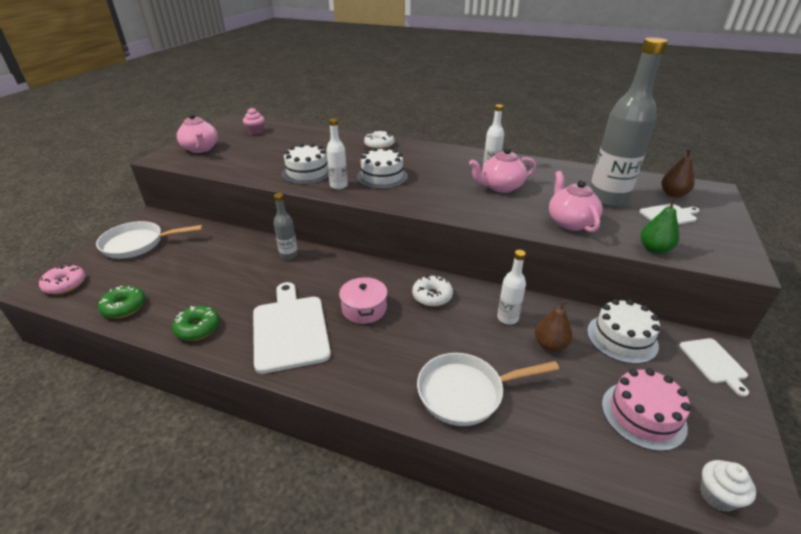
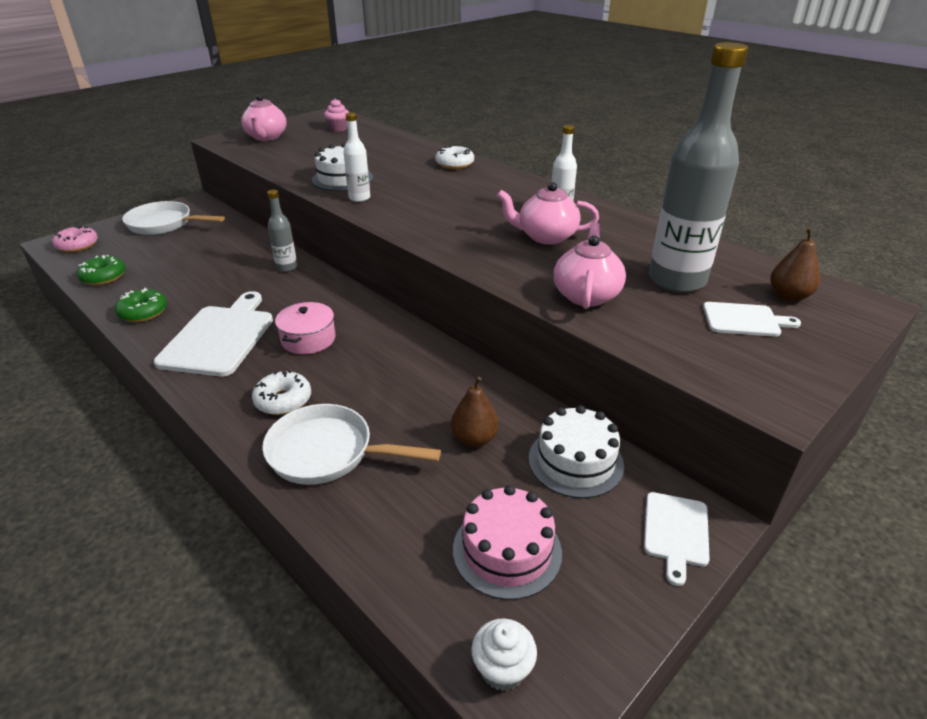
camera: 25 degrees right, 0 degrees up
(382, 177) = (417, 198): white cake -> none
(432, 296) = (392, 347): white donut -> white donut (283, 400)
(507, 318) = (454, 395): white bottle -> none
(654, 249) = (663, 353): green pear -> none

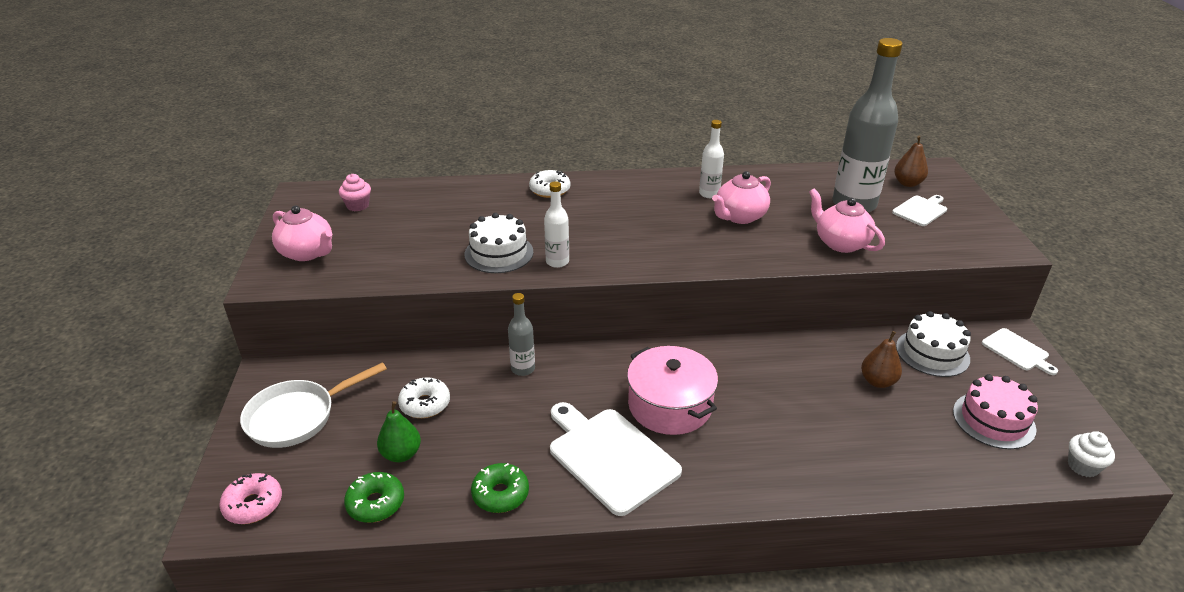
camera: 50 degrees left, 0 degrees up
(156, 266) = (401, 454): none -> green pear
(283, 400) = (750, 454): white donut -> white donut (425, 404)
(308, 339) = (670, 405): pink pot -> pink pot, size x1.53
(327, 452) = (839, 456): white pan -> none

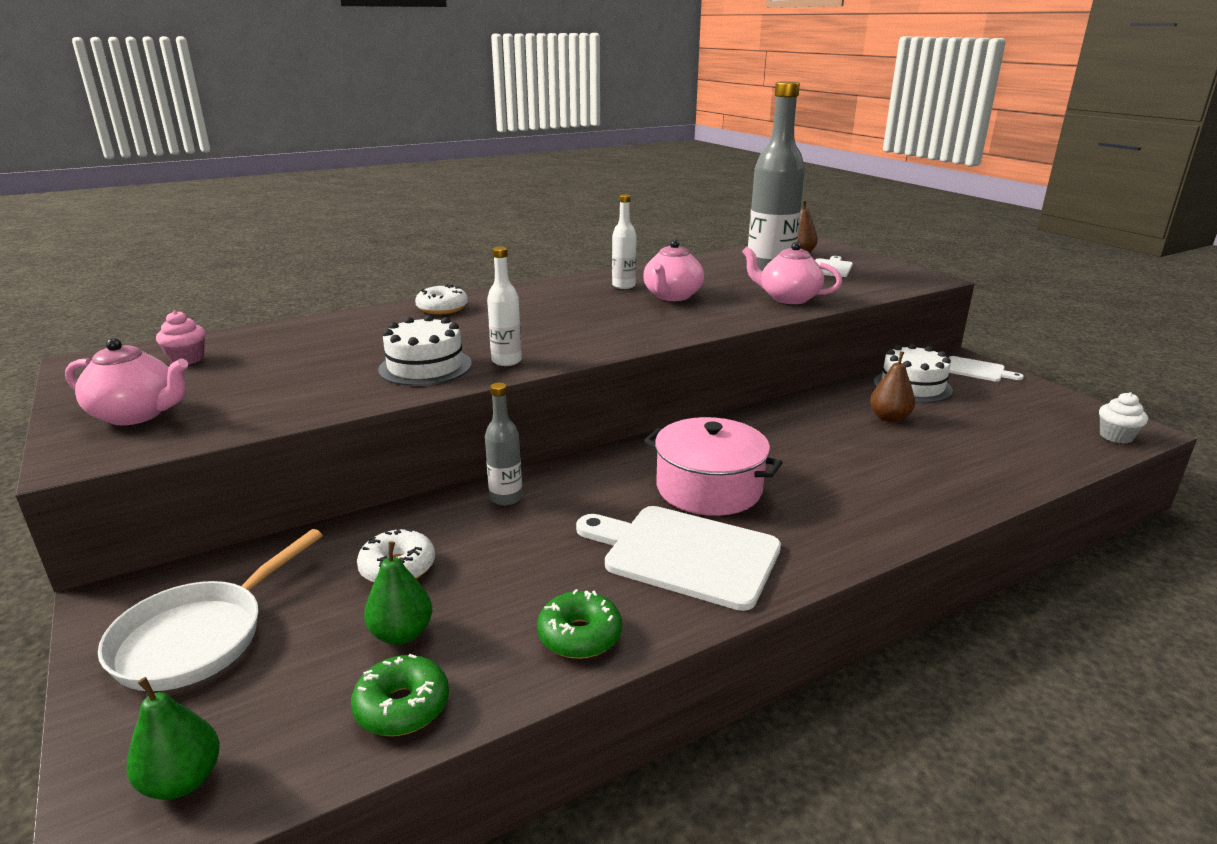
camera: 25 degrees left, 10 degrees down
(253, 505) = (183, 781): pink donut -> green pear
(993, 420) = (1013, 422): pink cake -> none

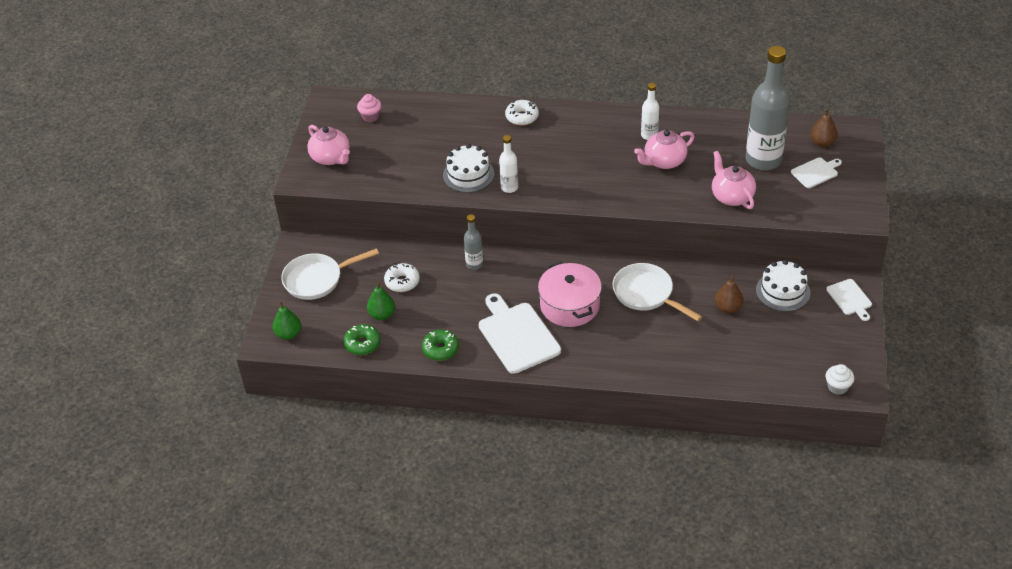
camera: 40 degrees right, 20 degrees up
(783, 440) = (646, 294): none -> white pan

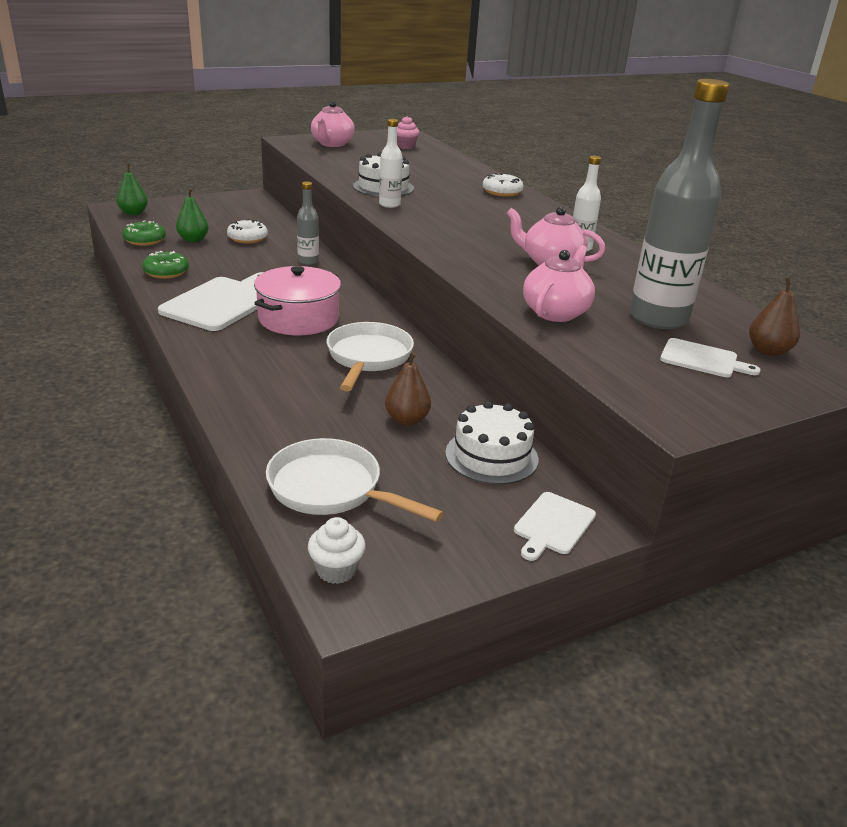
camera: 50 degrees right, 15 degrees down
(317, 279) = (215, 209): white pan -> white pan (331, 489)

